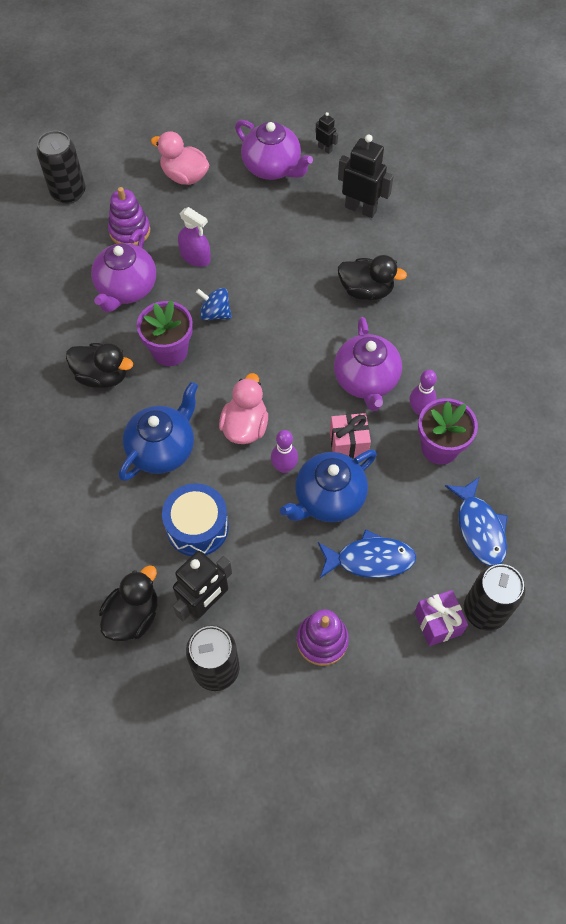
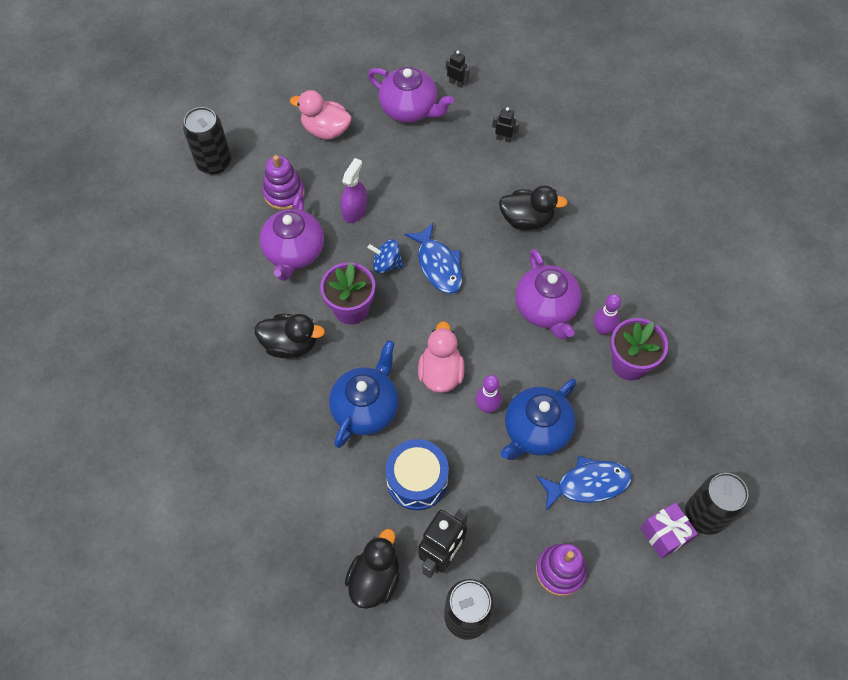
camera: 10 degrees left, 0 degrees up
(195, 257) = (354, 210): purple spray bottle -> purple spray bottle turned 90 degrees counterclockwise
(348, 444) = (543, 374): pink gift -> none
(361, 208) = (503, 138): black robot -> black robot, size x0.50
(479, 528) = (683, 436): blue fish -> blue fish (438, 265)

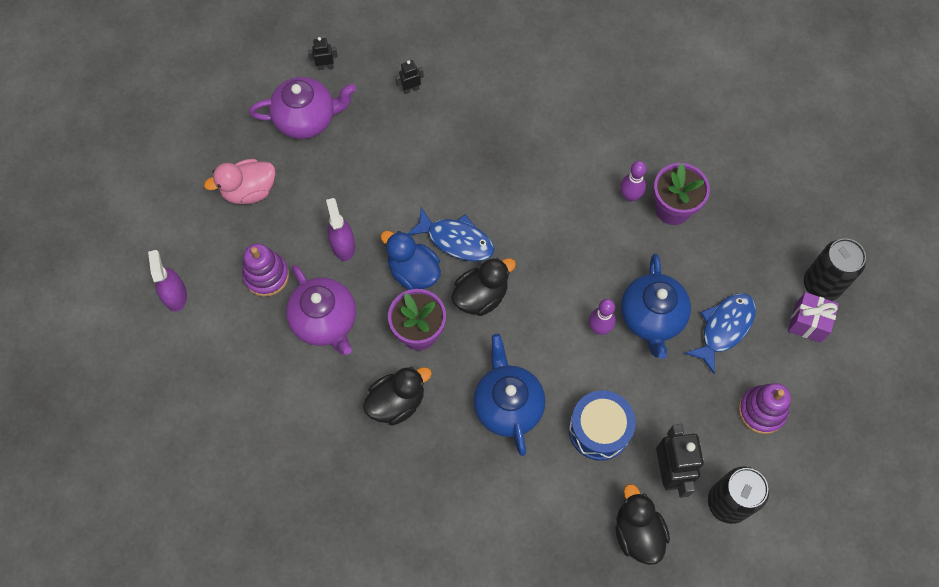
camera: 40 degrees left, 5 degrees up
(214, 163) = (175, 295): black can -> purple spray bottle
(386, 264) = (413, 271): blue spinning top -> blue duck
(441, 373) = (539, 329): pink duck -> none
(526, 219) = (492, 147): black duck -> black duck (481, 296)
(546, 309) = (573, 212): purple teapot -> none

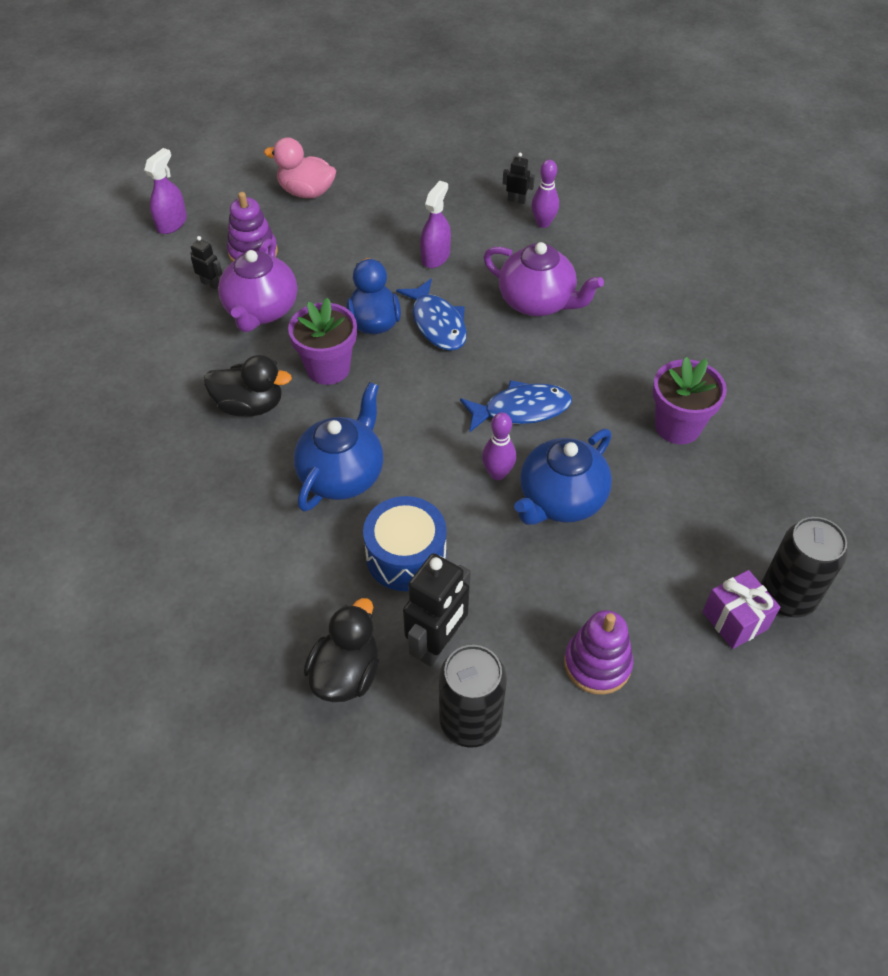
camera: 40 degrees right, 15 degrees down
(307, 119) = (406, 173): purple teapot -> purple teapot (538, 302)
(325, 66) = (461, 149): black robot -> black robot (210, 284)
(343, 245) = (337, 269): purple spray bottle -> purple spray bottle (435, 256)
(481, 296) = (413, 377): black duck -> none
(629, 196) = (642, 390): purple bowling pin -> purple bowling pin (543, 223)
(724, 328) = (630, 560): blue fish -> blue fish (521, 410)

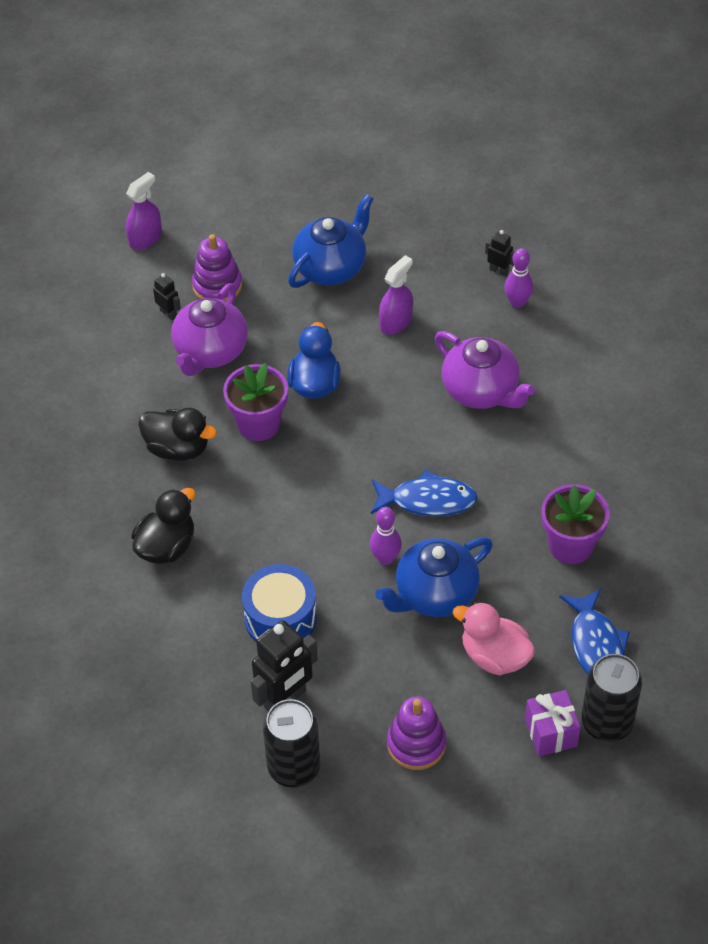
camera: 15 degrees right, 0 degrees up
(306, 192) = (286, 224): pink duck -> pink duck (494, 656)
(342, 474) = (245, 532): blue teapot -> blue teapot (331, 267)
(346, 673) = (202, 707): black duck -> black duck (166, 547)
(437, 323) = (375, 396): blue fish -> blue fish (596, 645)

